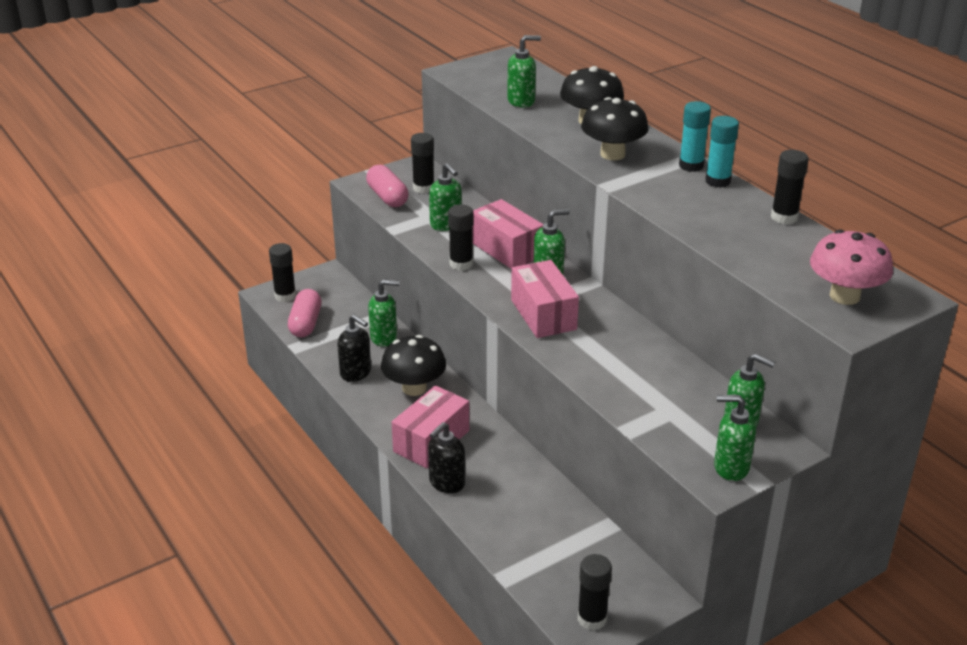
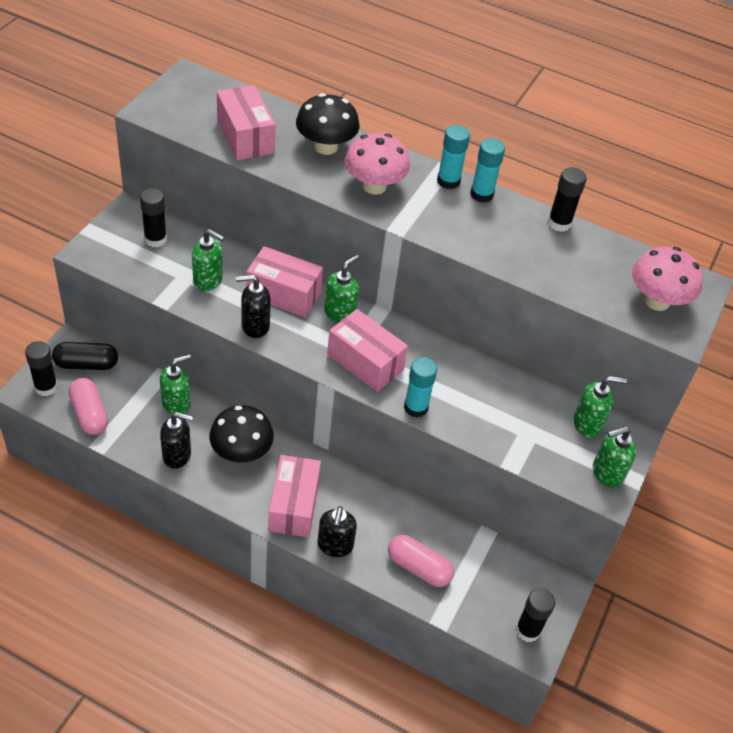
camera: 35 degrees left, 15 degrees up
(330, 290) = (86, 364): none -> black capsule
(387, 197) = (128, 262): pink capsule -> pink capsule (418, 568)
(461, 264) = (255, 326): black glue stick -> black soap dispenser
(521, 101) = (245, 136): green soap dispenser -> pink box
(565, 359) = (416, 407): none -> turquoise glue stick
(612, 154) = (374, 186): black mushroom -> pink mushroom

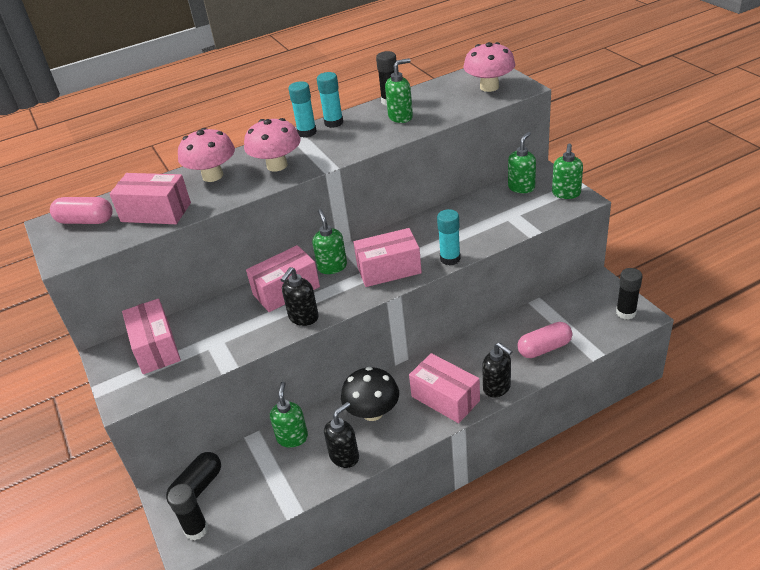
camera: 45 degrees left, 10 degrees down
(90, 414) = (253, 505): pink capsule -> pink capsule (86, 221)
(155, 239) = (156, 348): black glue stick -> pink box
(208, 280) = (232, 329): green soap dispenser -> green soap dispenser (401, 117)
(326, 147) = (212, 176): black mushroom -> pink mushroom

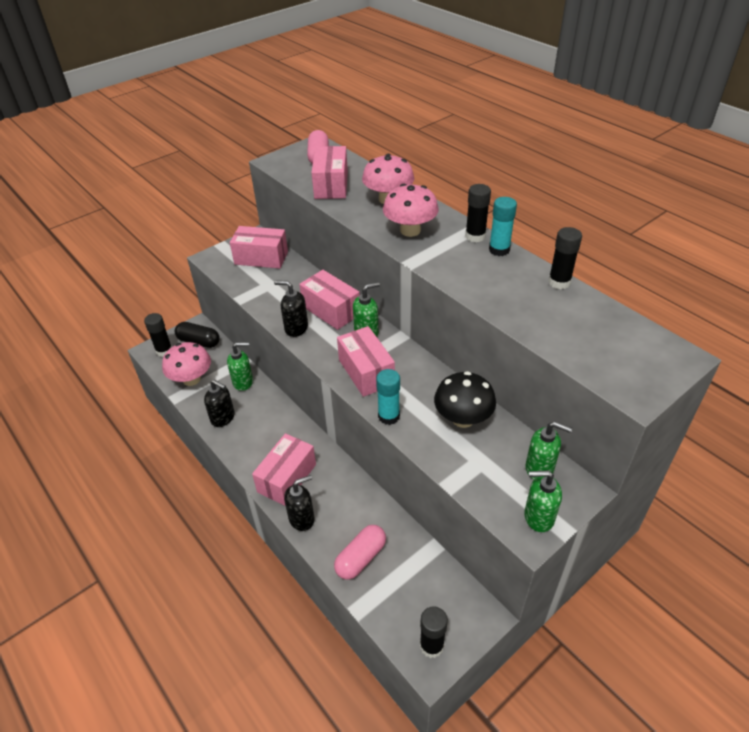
camera: 75 degrees right, 5 degrees up
(156, 348) = (261, 258): pink box -> pink box turned 45 degrees clockwise
(307, 132) = (475, 236): turquoise glue stick -> black glue stick
(372, 412) = (270, 427): black mushroom -> black mushroom (463, 419)
(401, 117) = (524, 295): green soap dispenser -> none
(489, 87) = (625, 362): pink mushroom -> pink mushroom (191, 379)
(497, 388) = (302, 518): black soap dispenser -> black soap dispenser turned 150 degrees counterclockwise
(544, 348) = (361, 558): pink capsule -> pink capsule turned 75 degrees clockwise

